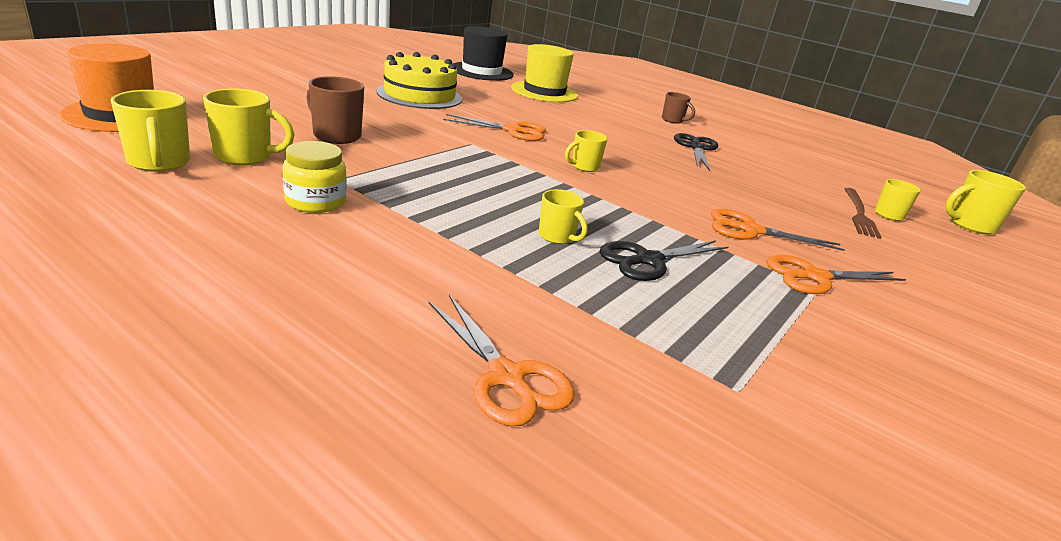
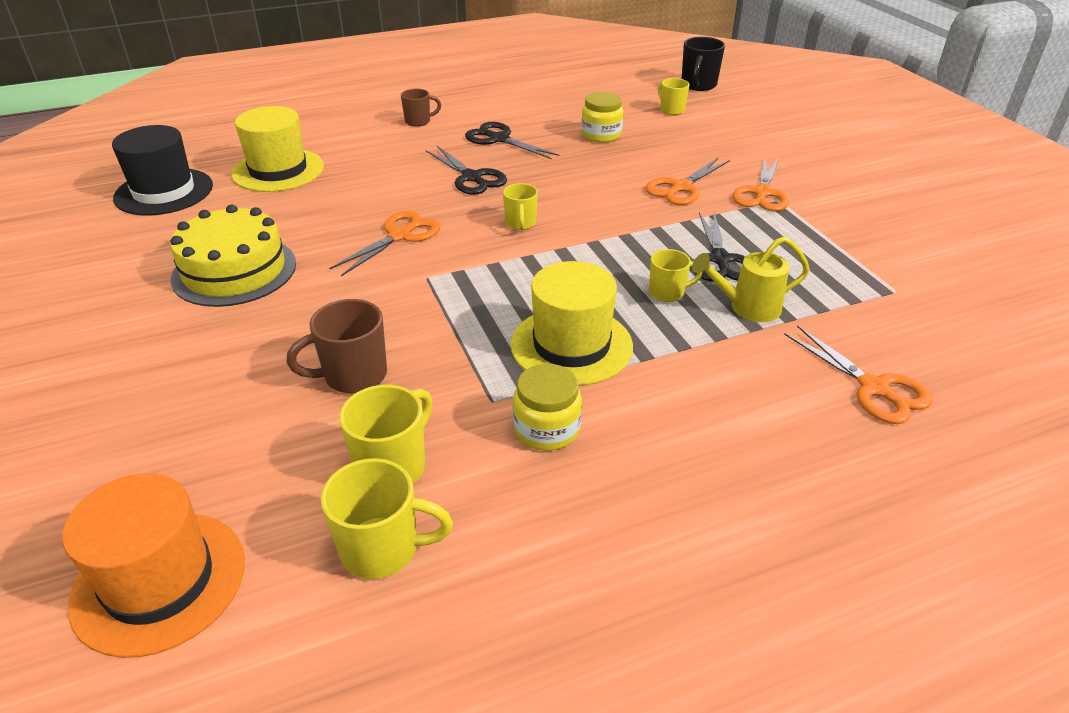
camera: 55 degrees left, 10 degrees up
(434, 201) = (571, 345): none -> yellow hat
(506, 377) = (874, 388): orange scissors -> orange scissors turned 60 degrees clockwise
(578, 281) = (747, 308): none -> yellow watering can
(624, 144) = (471, 177): none -> black scissors
(777, 186) = (601, 135): none -> yellow jar
(859, 214) = (666, 122): brown fork -> none
(969, 225) = (698, 85): yellow mug -> black mug

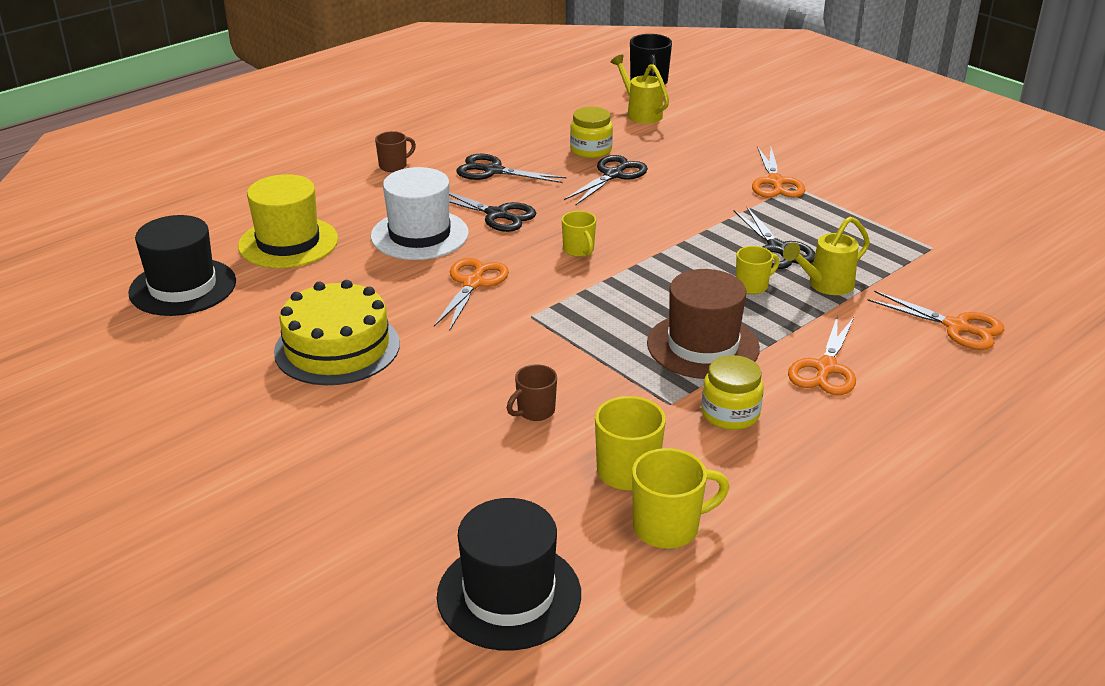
camera: 20 degrees left, 5 degrees down
(159, 581) = (509, 595): orange hat -> black hat
(353, 376) = (535, 411): brown mug -> brown mug, size x0.64
(390, 183) = (419, 235): none -> white hat
(571, 345) = (703, 346): yellow hat -> brown hat
(605, 160) = (613, 175): none -> black scissors
(671, 110) = (640, 113): yellow mug -> yellow watering can
(681, 187) = (701, 189): orange scissors -> orange scissors (825, 368)

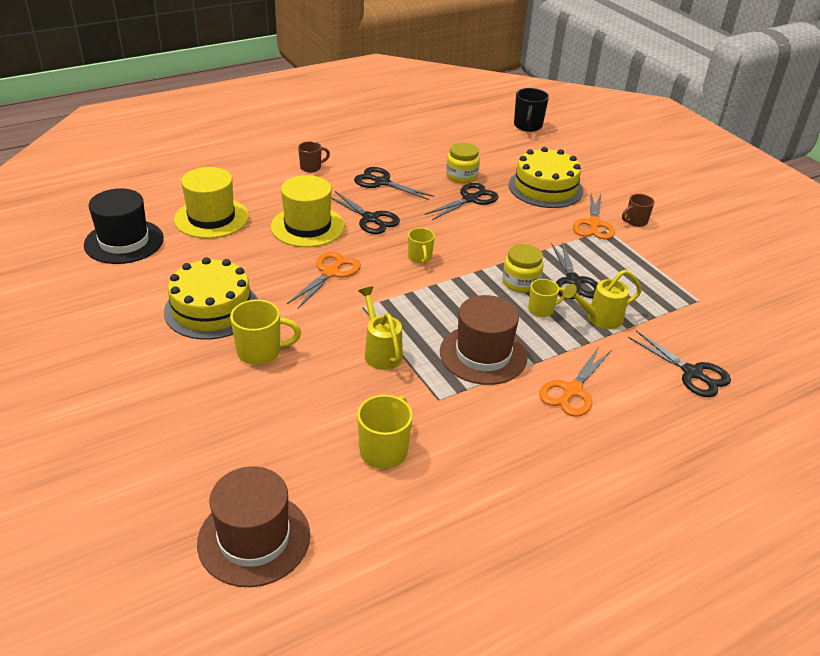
camera: 10 degrees right, 5 degrees up
(419, 235) = (307, 226): white hat -> yellow hat
(509, 595) = (254, 539): black hat -> brown hat
(535, 411) = (334, 387): brown mug -> brown mug (635, 221)
(640, 113) = (511, 151): yellow watering can -> yellow watering can (381, 352)
(668, 527) = (396, 505): yellow mug -> yellow mug (261, 352)
(700, 150) = (545, 188): none -> yellow cake
(730, 414) = (482, 417): yellow jar -> yellow jar (520, 282)
(956, 327) = (692, 373): orange scissors -> black scissors

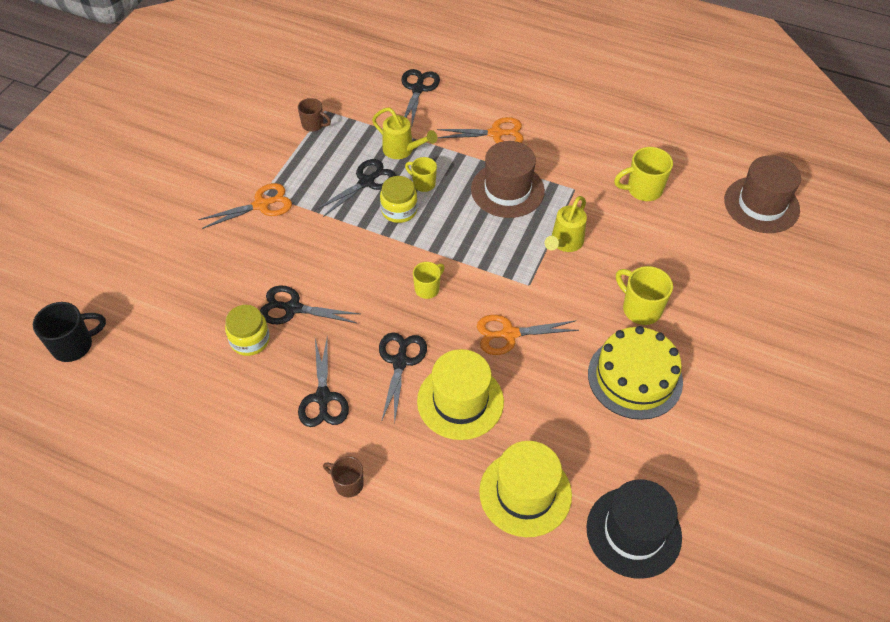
camera: 125 degrees left, 15 degrees up
(545, 188) = (219, 265): yellow cake -> none
(635, 221) = (232, 181): brown mug -> brown mug (313, 125)

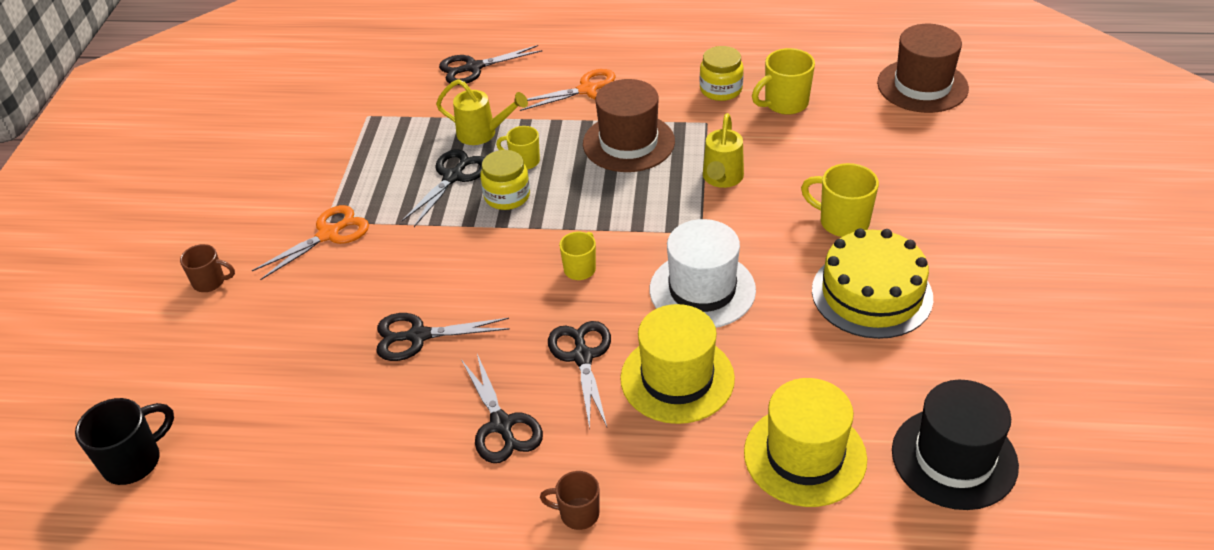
camera: 15 degrees left, 10 degrees down
(250, 340) = (377, 387): yellow jar -> yellow jar (721, 89)
(313, 125) = (360, 134): brown mug -> brown mug (210, 282)
(418, 89) = (473, 68): black scissors -> black scissors turned 105 degrees counterclockwise
(509, 334) = (702, 290): orange scissors -> white hat

